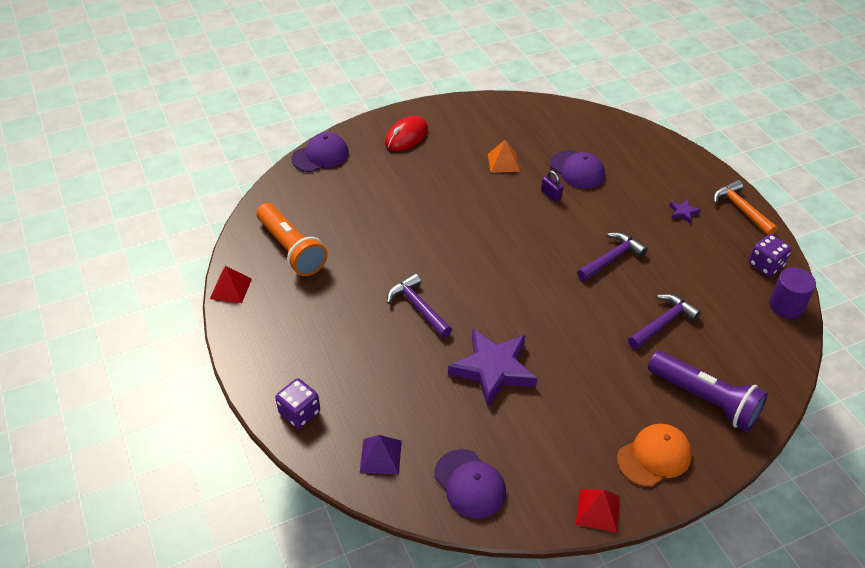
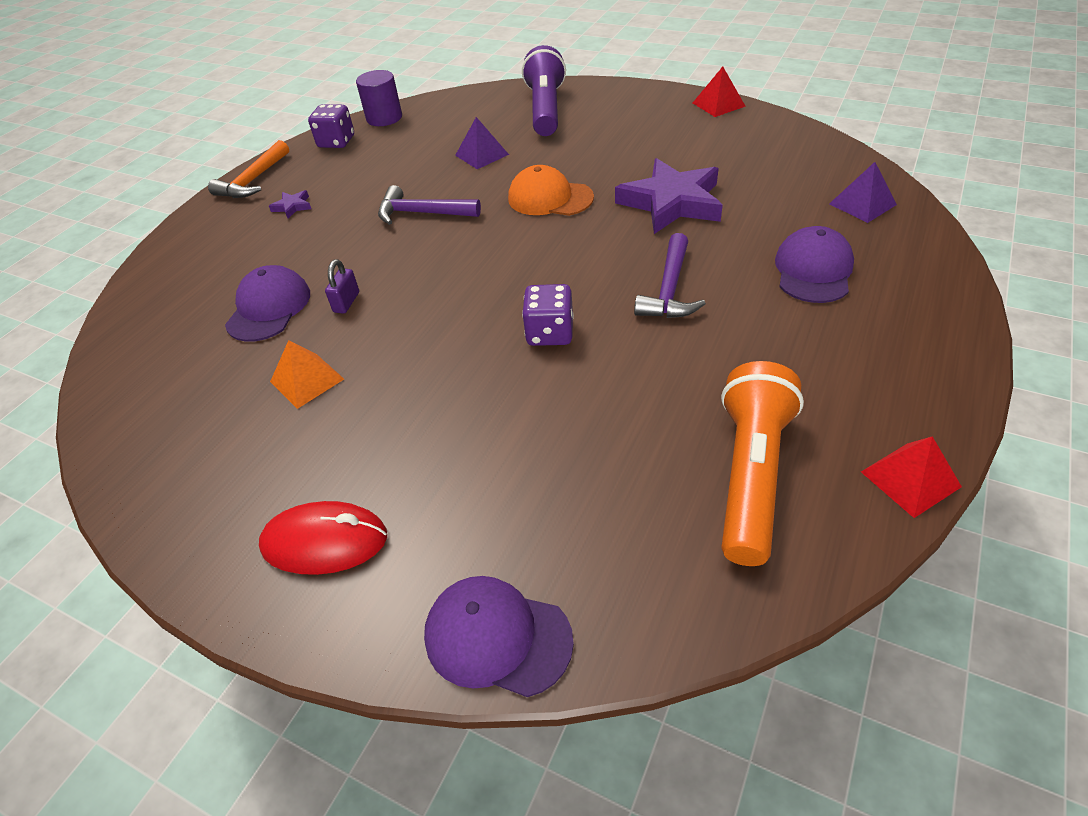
camera: 125 degrees left, 0 degrees up
(299, 412) = (922, 275): purple dice -> purple dice (550, 333)
(470, 484) = (799, 154): purple cap -> purple cap (813, 270)
(654, 457) = (635, 105): orange cap -> orange cap (550, 198)
(663, 323) = (481, 154): purple hammer -> purple pyramid

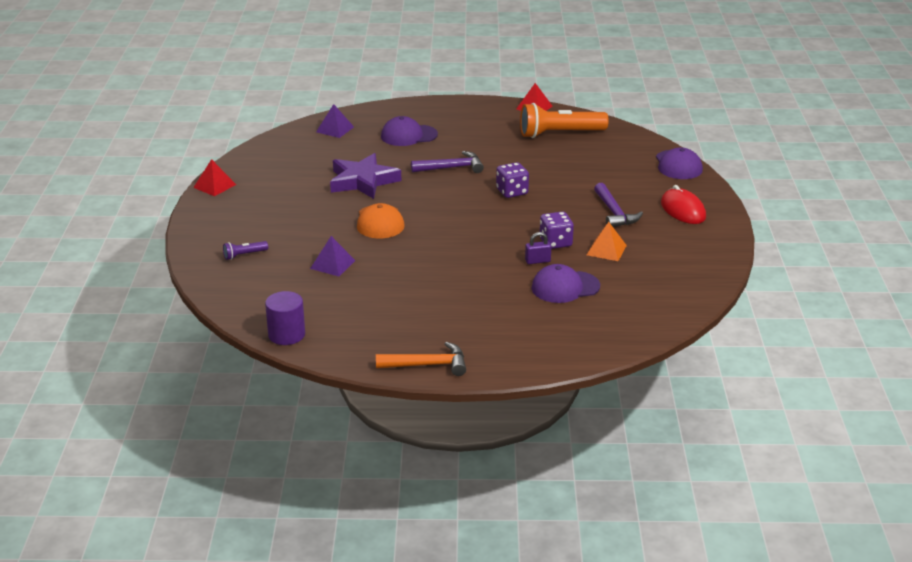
camera: 120 degrees left, 15 degrees down
(292, 206) = (452, 326): purple star -> none
(336, 142) = (342, 345): purple dice -> purple dice (555, 242)
(422, 213) = (427, 265): purple hammer -> purple hammer (614, 213)
(545, 109) = (244, 255): purple flashlight -> purple flashlight, size x0.43

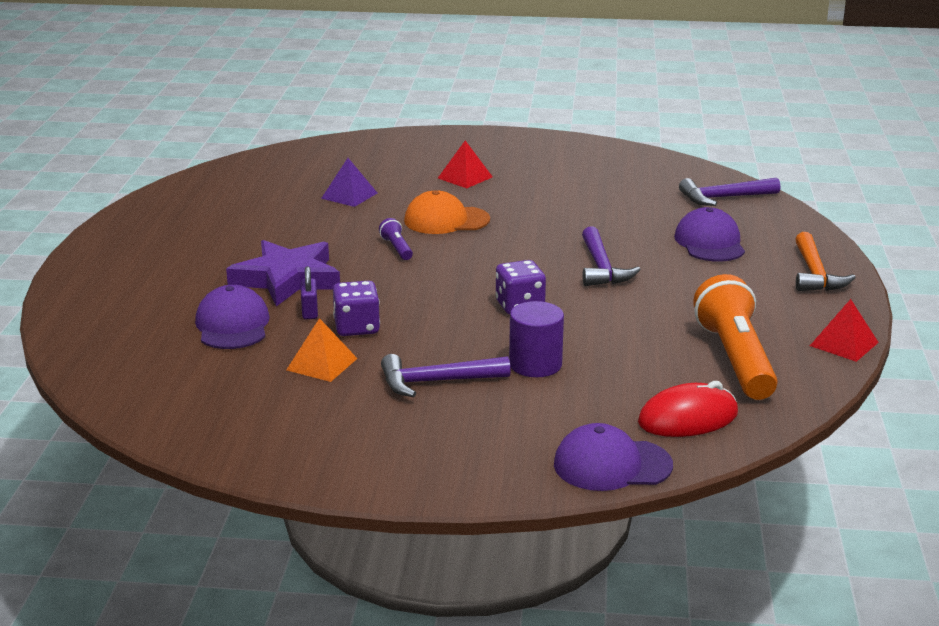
camera: 95 degrees right, 5 degrees down
(214, 186) = (555, 140): red pyramid -> red pyramid (465, 177)
(244, 255) = (386, 156): purple flashlight -> purple flashlight (397, 248)
(286, 335) = (212, 175): purple cylinder -> purple cylinder (535, 364)
(335, 129) = (723, 198): purple pyramid -> purple hammer
(363, 181) = (562, 212): purple star -> purple star (287, 279)
(428, 365) = (110, 238): orange hammer -> orange hammer (815, 274)
(683, 210) = (432, 447): red mouse -> red mouse (688, 418)

